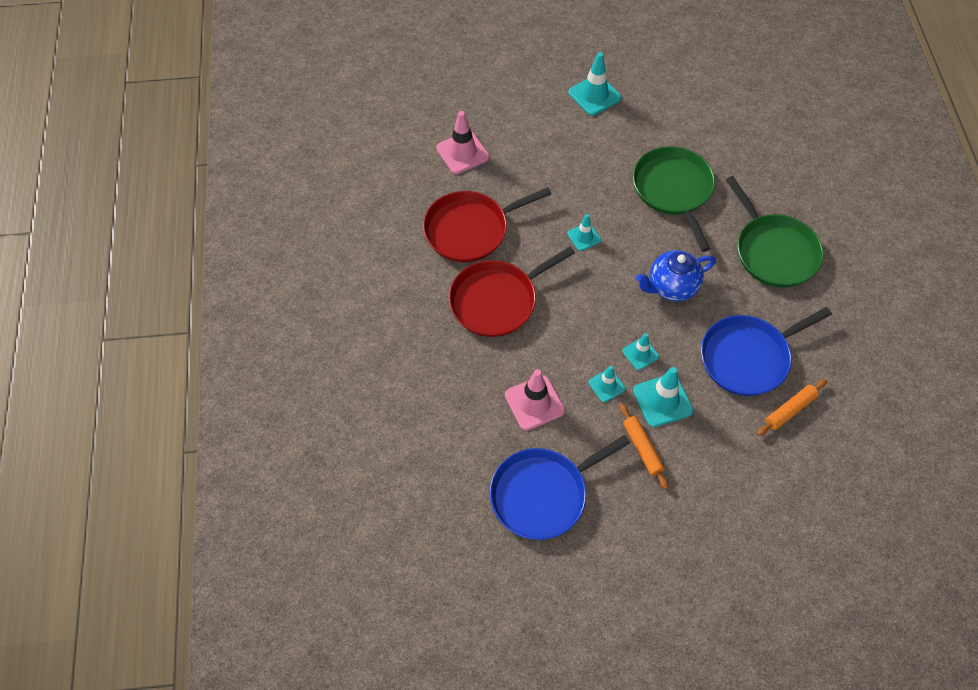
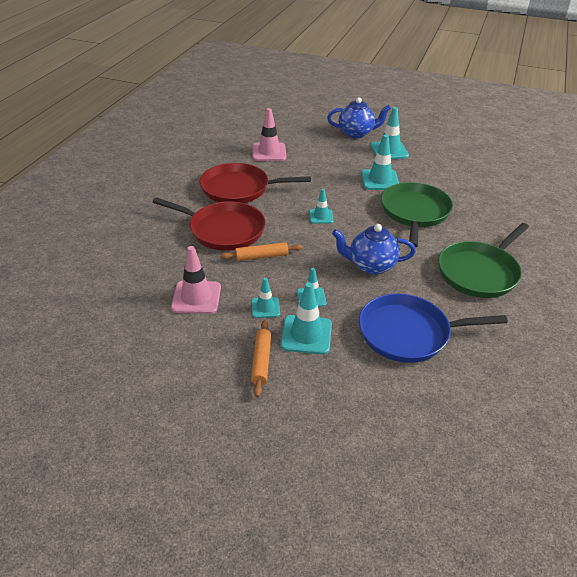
camera: 25 degrees right, 20 degrees down
(497, 300) = (223, 230): red pan -> red pan turned 150 degrees counterclockwise
(541, 77) = (356, 133): none -> blue teapot
(543, 494) = (147, 360): blue pan -> none
(611, 152) = (380, 180): none -> turquoise traffic cone
(773, 251) = (479, 272): green pan -> green pan turned 45 degrees clockwise
(790, 410) = (425, 386): orange rolling pin -> orange rolling pin (261, 256)

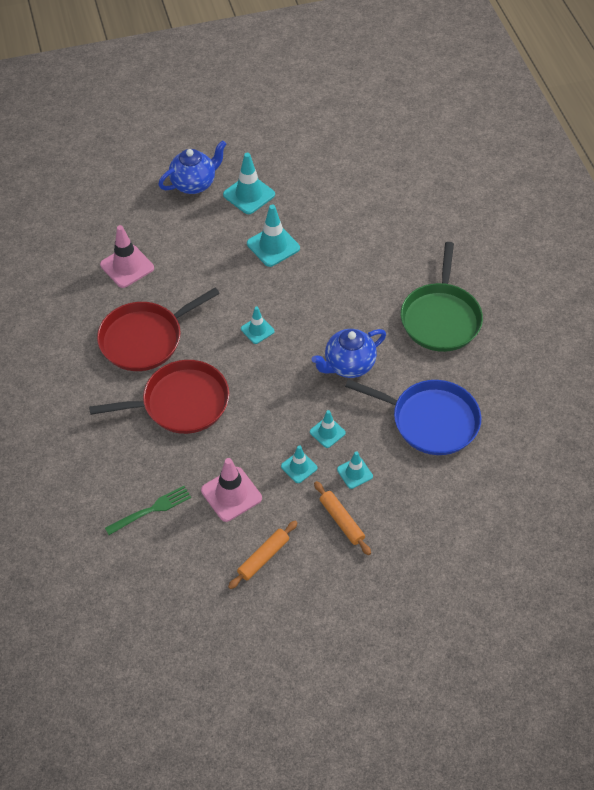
camera: 35 degrees left, 15 degrees up
(132, 277) = (151, 509): none -> green fork
(261, 256) = (246, 413): orange rolling pin -> orange rolling pin (263, 557)
(306, 335) = (354, 473): turquoise traffic cone -> turquoise traffic cone, size x0.60
(408, 333) = (430, 420): blue pan -> blue pan turned 120 degrees counterclockwise
(414, 212) = (337, 274): green pan -> none

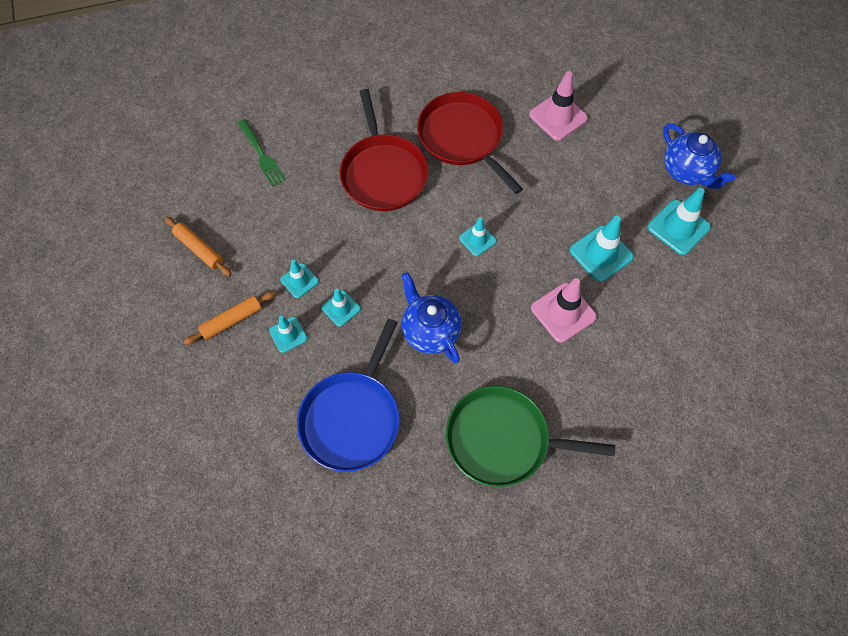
camera: 90 degrees right, 10 degrees up
(231, 494) = (272, 220): pink traffic cone -> pink traffic cone (563, 312)

